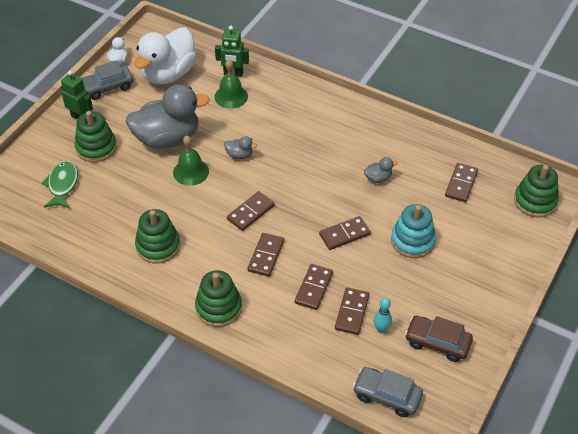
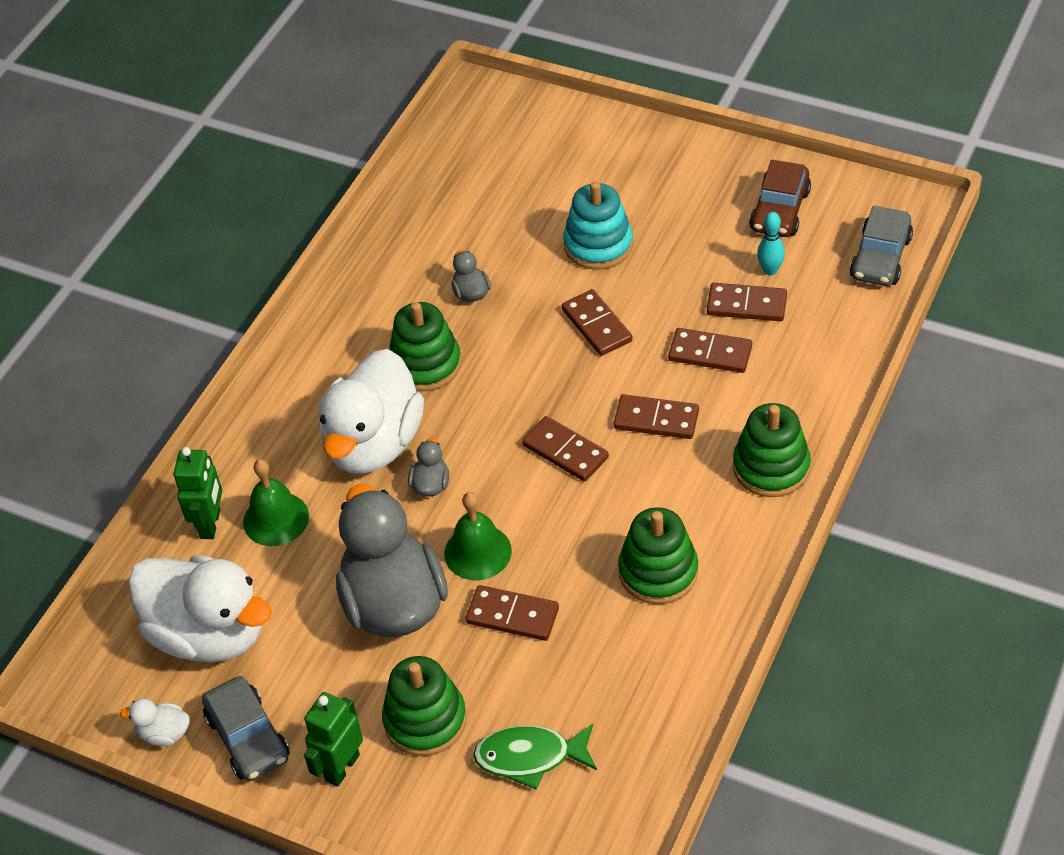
camera: 90 degrees left, 0 degrees up
(272, 133) = (374, 444): none -> white duck
(461, 184) = (475, 195): brown domino -> brown domino (512, 615)
(535, 201) = (502, 115): green stacking toy -> green stacking toy (425, 364)

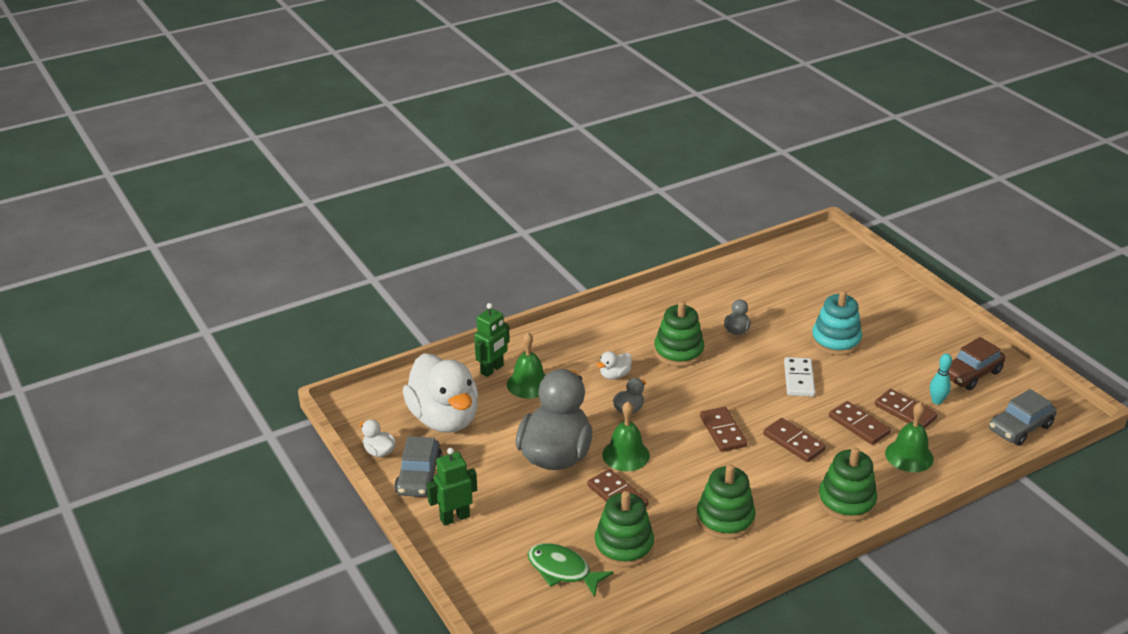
camera: 30 degrees right, 15 degrees down
(374, 444) = (615, 375): white duck -> white duck, size x0.40
(425, 720) = (520, 520): green stacking toy -> green stacking toy (623, 546)
(597, 325) = (799, 379): brown domino -> white domino
(793, 364) = (909, 456): none -> green bell

